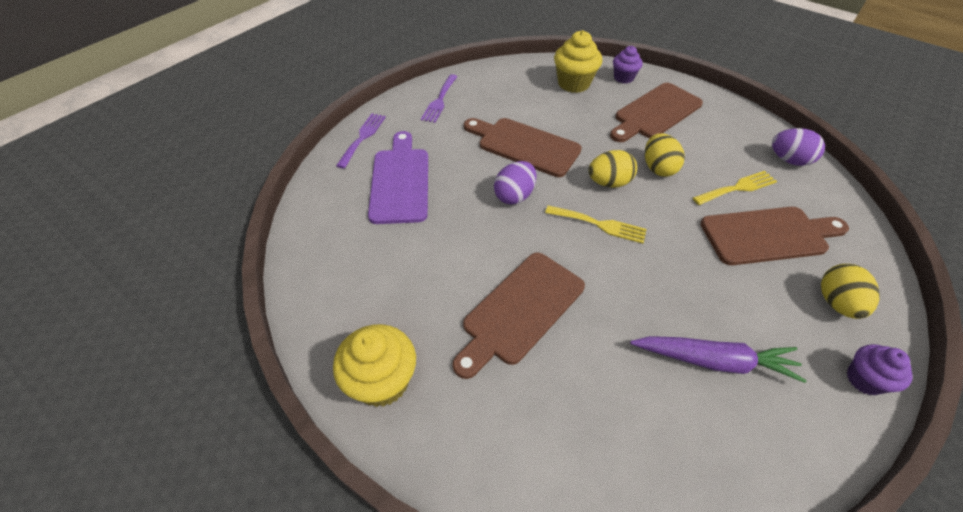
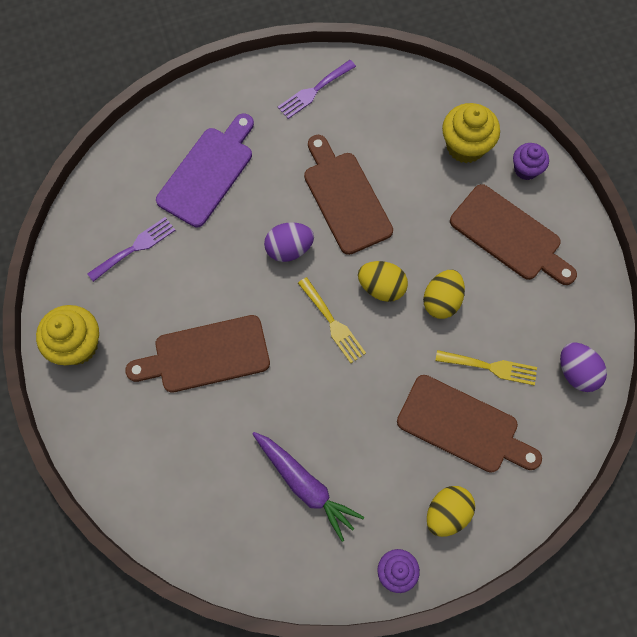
camera: 35 degrees right, 20 degrees up
(363, 137) = (212, 99): purple fork -> purple fork (135, 247)
(655, 113) = (509, 235): brown cutting board -> brown cutting board turned 135 degrees counterclockwise

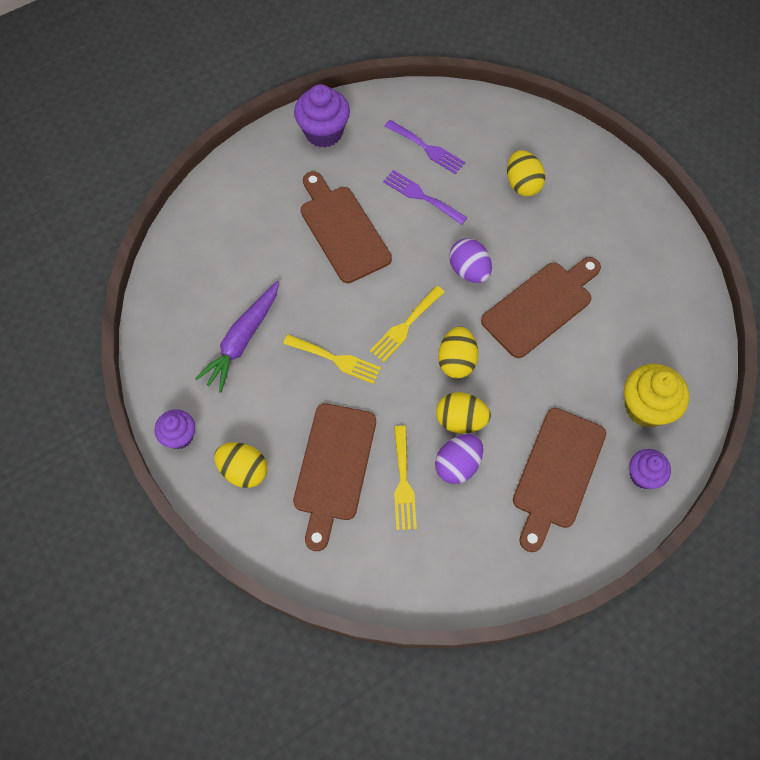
camera: 75 degrees right, 5 degrees down
(77, 345) = (323, 132): yellow cupcake -> purple cupcake
(208, 173) = (522, 184): purple cutting board -> yellow egg
(314, 91) = (649, 250): purple fork -> purple fork (421, 196)
(351, 397) = (336, 359): none -> yellow fork
(576, 372) = (423, 572): purple egg -> purple egg (457, 465)

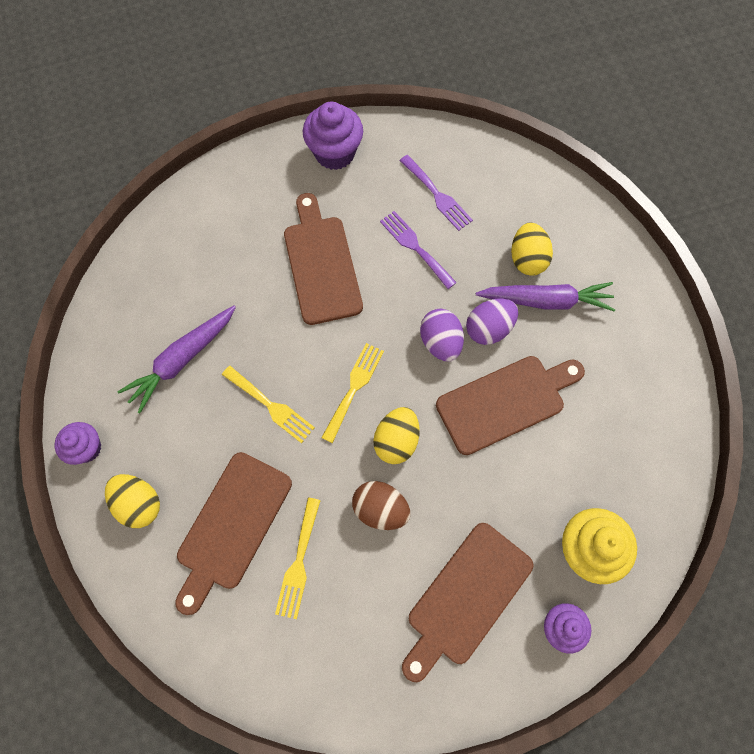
camera: 15 degrees right, 5 degrees up
(405, 326) = (354, 388): yellow fork -> yellow fork turned 150 degrees clockwise
(457, 465) = (362, 558): purple egg -> purple egg (488, 329)
(460, 420) = (380, 509): yellow egg -> brown egg
(549, 215) = (546, 301): none -> purple carrot

